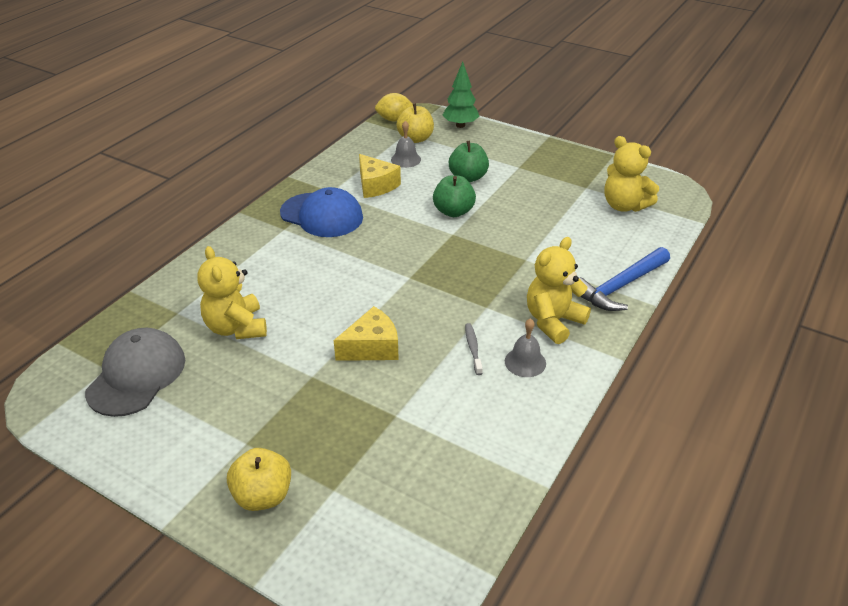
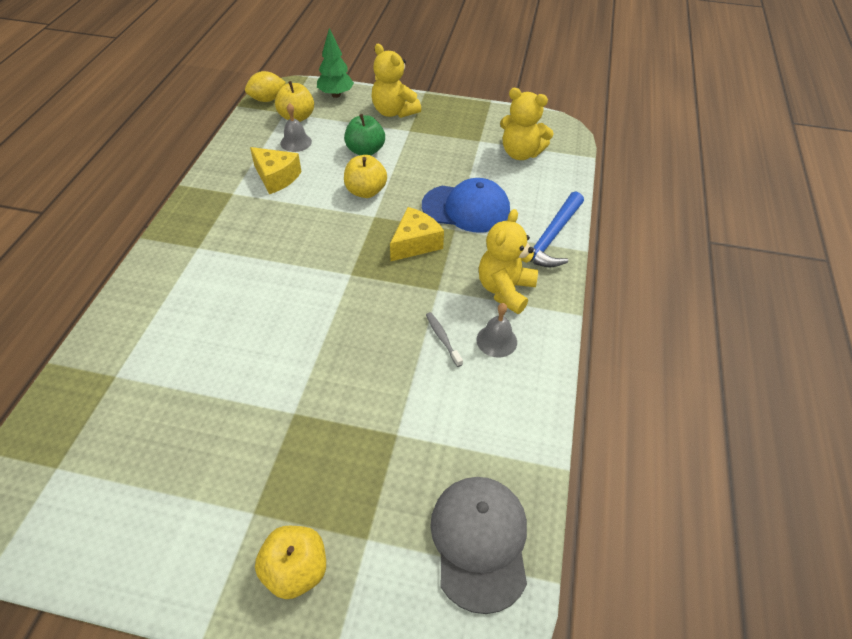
camera: 20 degrees left, 10 degrees up
(137, 375) = (96, 466): grey cap -> grey cap (480, 541)
(236, 327) = (190, 377): yellow teddy bear -> yellow teddy bear (394, 112)
(322, 215) = (233, 223): blue cap -> blue cap (466, 208)
(372, 347) = (343, 363): yellow cheese -> yellow cheese (415, 243)
(453, 211) = (366, 191): green apple -> yellow apple

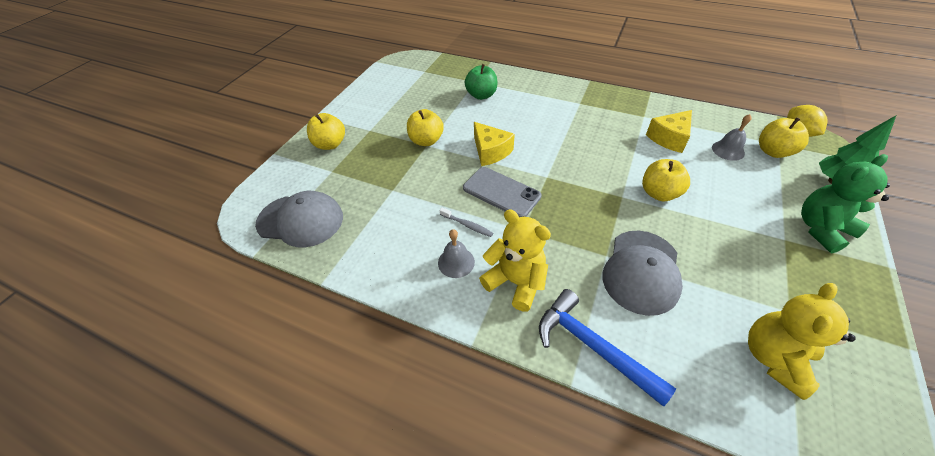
camera: 105 degrees right, 0 degrees up
(283, 415) = (426, 141): none -> yellow apple
(365, 151) = (729, 198): green apple -> green apple (481, 95)
(383, 313) = (501, 192): none -> grey phone
(394, 112) = (821, 229): yellow teddy bear -> green teddy bear
(415, 243) = (584, 221): yellow cheese -> yellow cheese (490, 151)
(442, 338) = (467, 225): grey toothbrush -> grey toothbrush turned 45 degrees clockwise
(466, 208) = (641, 271): blue cap -> grey cap

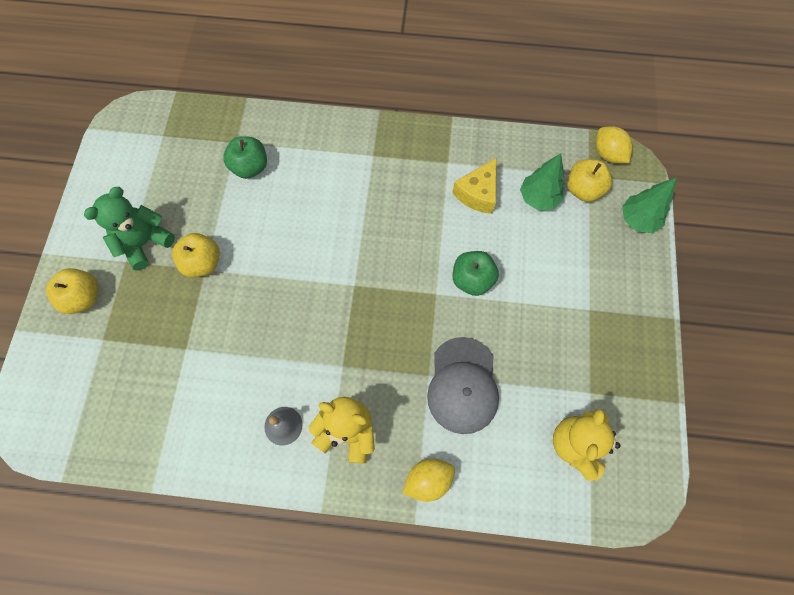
camera: 20 degrees left, 20 degrees up
(300, 220) = (95, 420): grey cap -> none
(467, 225) = (283, 376): grey toothbrush -> none
(490, 151) = (283, 262): yellow cheese -> none
(501, 192) = (309, 321): grey phone -> none
(592, 346) = (428, 480): blue hammer -> yellow lemon
(659, 193) = (472, 280): yellow apple -> green apple
(728, 150) = (538, 198): grey bell -> green tree
(821, 229) = (621, 288): green teddy bear -> green teddy bear (144, 243)

